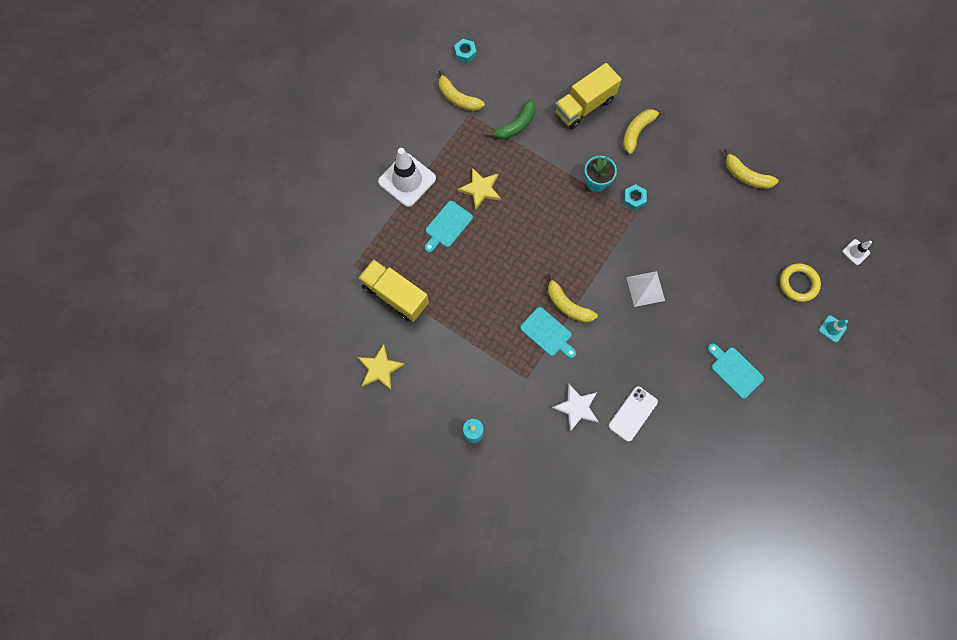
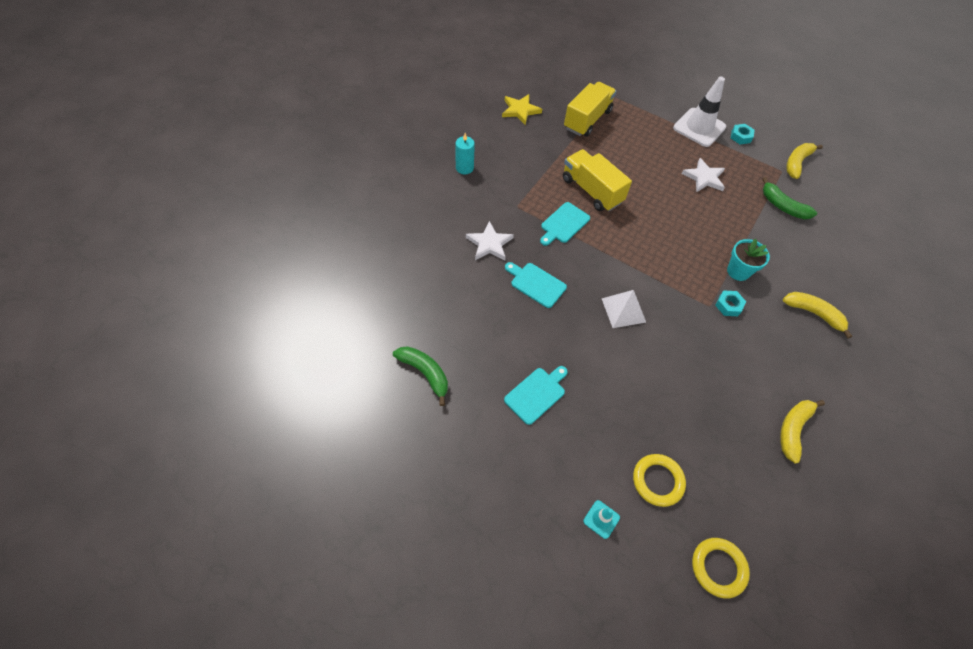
camera: 85 degrees right, 15 degrees down
(447, 226) = (660, 154): turquoise cutting board -> turquoise cutting board (536, 284)
(465, 53) = (849, 169): turquoise nut -> turquoise nut (740, 137)
(480, 189) = (704, 178): yellow star -> white star
(567, 305) = (595, 241): yellow banana -> none
(584, 106) = (827, 265): yellow truck -> yellow truck (591, 190)
(633, 414) = (484, 290): white phone -> none
(724, 467) = (425, 373): none -> green banana
(856, 252) = (718, 568): white traffic cone -> yellow ring

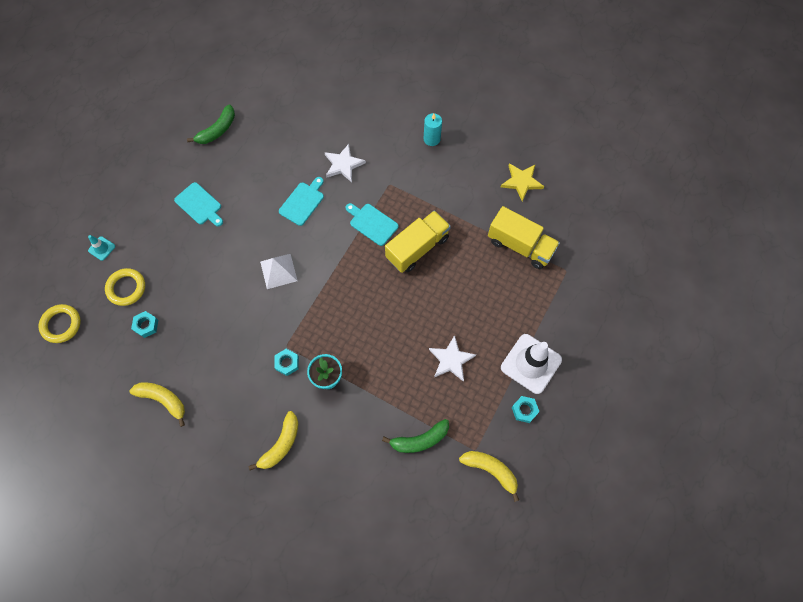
camera: 90 degrees right, 10 degrees up
(705, 453) = (146, 325): none -> turquoise nut
(782, 206) = (420, 440): green banana -> green banana turned 150 degrees counterclockwise

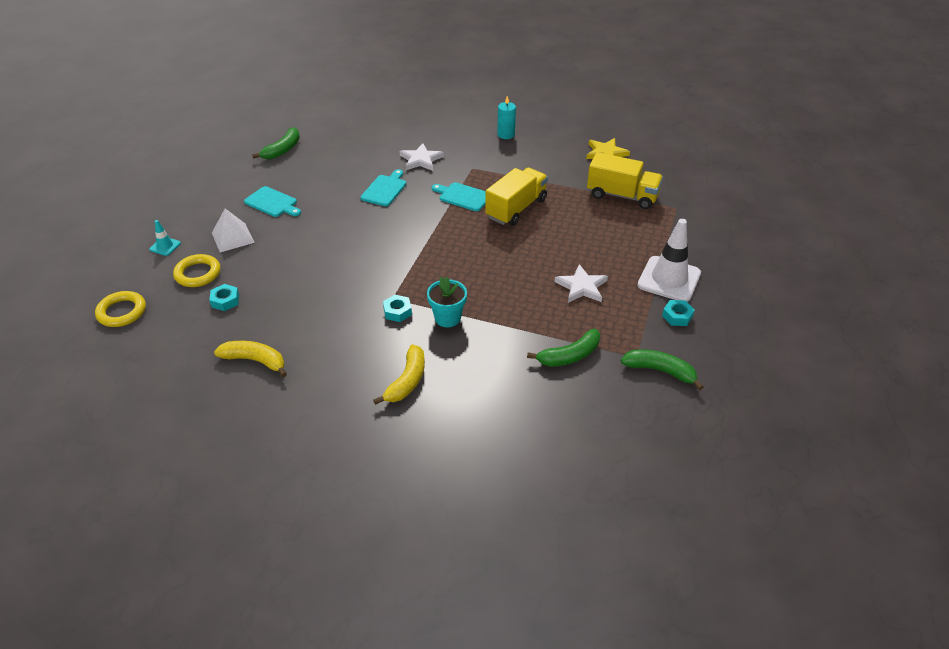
camera: 10 degrees left, 25 degrees down
(278, 271) = (370, 241): white pyramid -> white pyramid (232, 237)
(491, 470) = (660, 371): yellow banana -> green banana

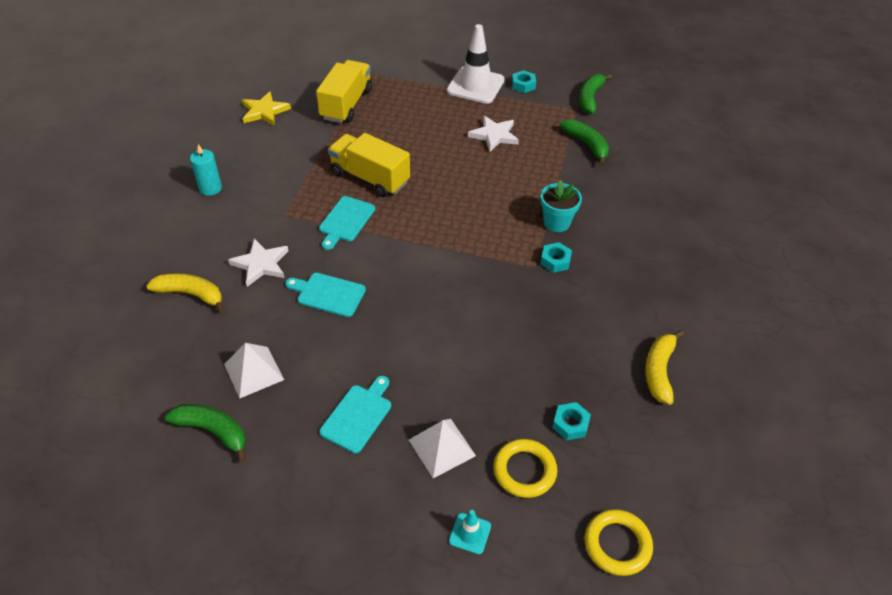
camera: 95 degrees left, 5 degrees up
(323, 162) = (254, 372): none -> white pyramid
(407, 381) = (648, 245): yellow banana -> yellow banana (191, 294)

